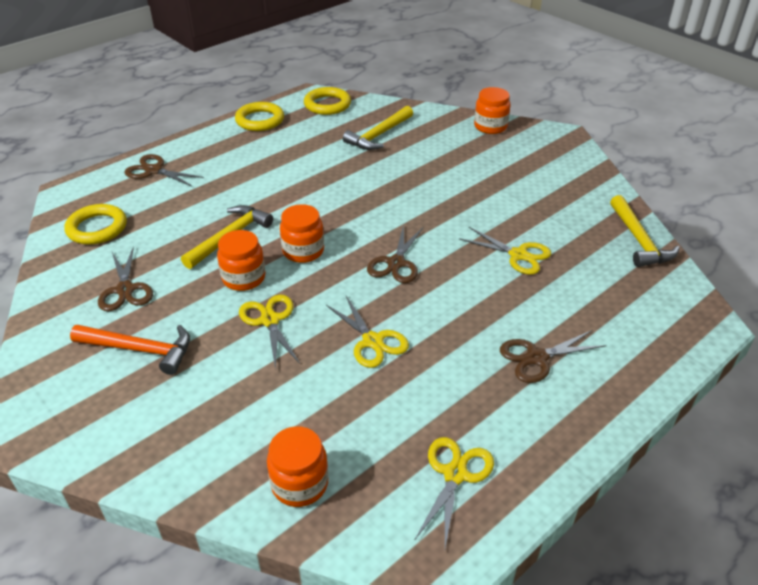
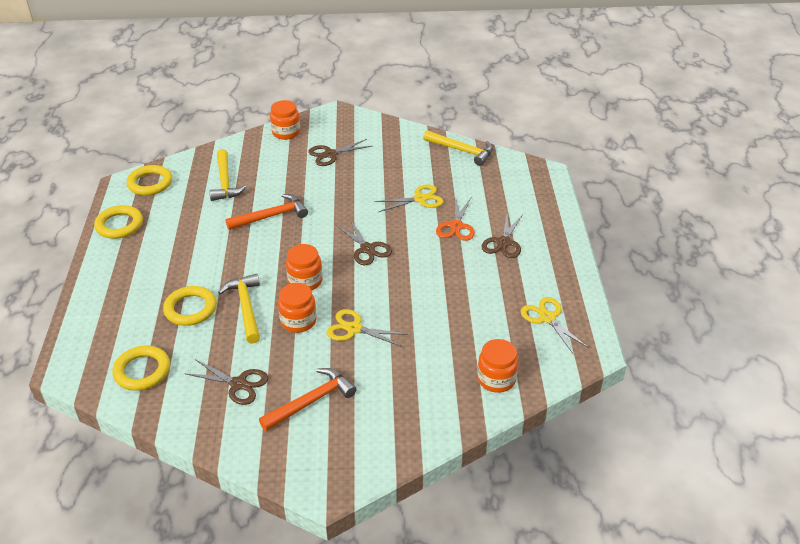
camera: 50 degrees left, 0 degrees up
(153, 170) = (106, 310): brown scissors -> brown scissors (330, 154)
(197, 209) = (190, 309): none -> yellow ring
(367, 182) = (271, 216): none -> orange hammer
(372, 341) = (422, 295): yellow scissors -> none
(512, 305) = (456, 226): none -> orange scissors

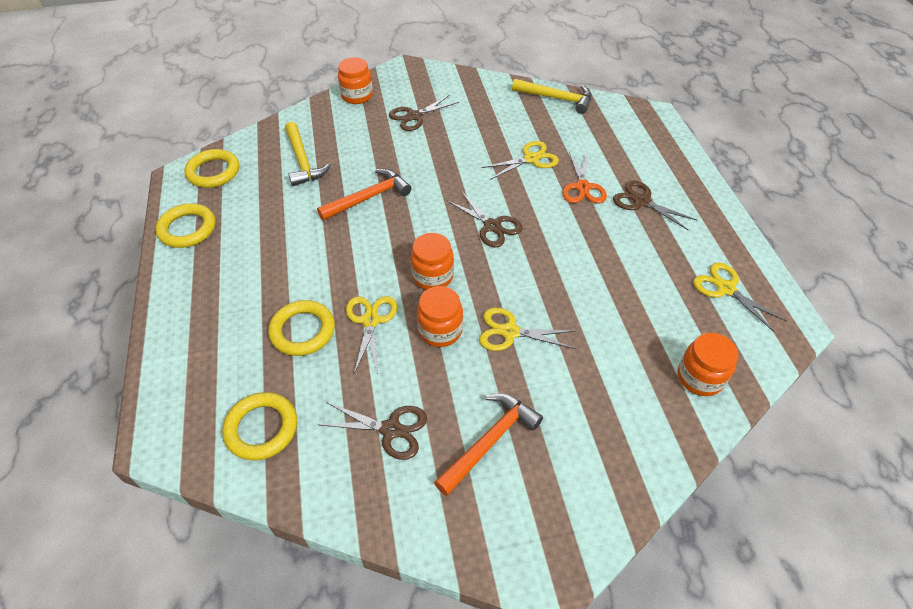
camera: 10 degrees left, 10 degrees up
(246, 308) = (371, 320): yellow hammer -> yellow scissors
(503, 243) = (641, 201): brown scissors -> brown scissors turned 120 degrees clockwise

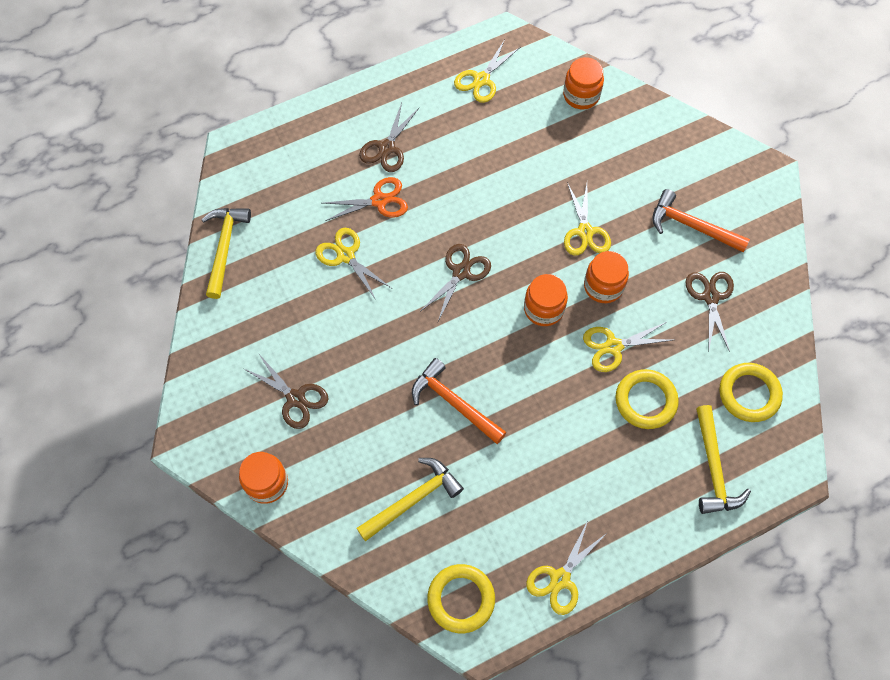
camera: 105 degrees left, 15 degrees up
(187, 229) = (559, 579): yellow ring -> yellow scissors
(205, 367) = (713, 468): none -> yellow hammer

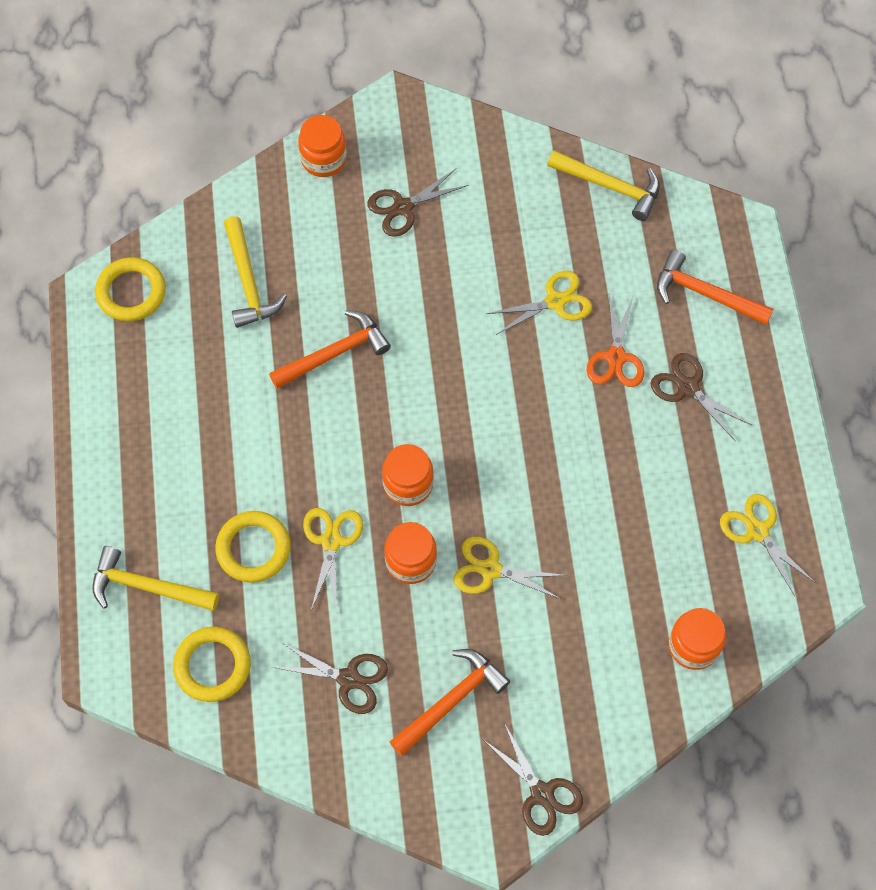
camera: 110 degrees right, 0 degrees up
(302, 157) = (705, 294): none -> orange hammer
(461, 272) = (489, 413): brown scissors -> brown scissors (542, 794)
(559, 579) = (107, 387): yellow scissors -> none

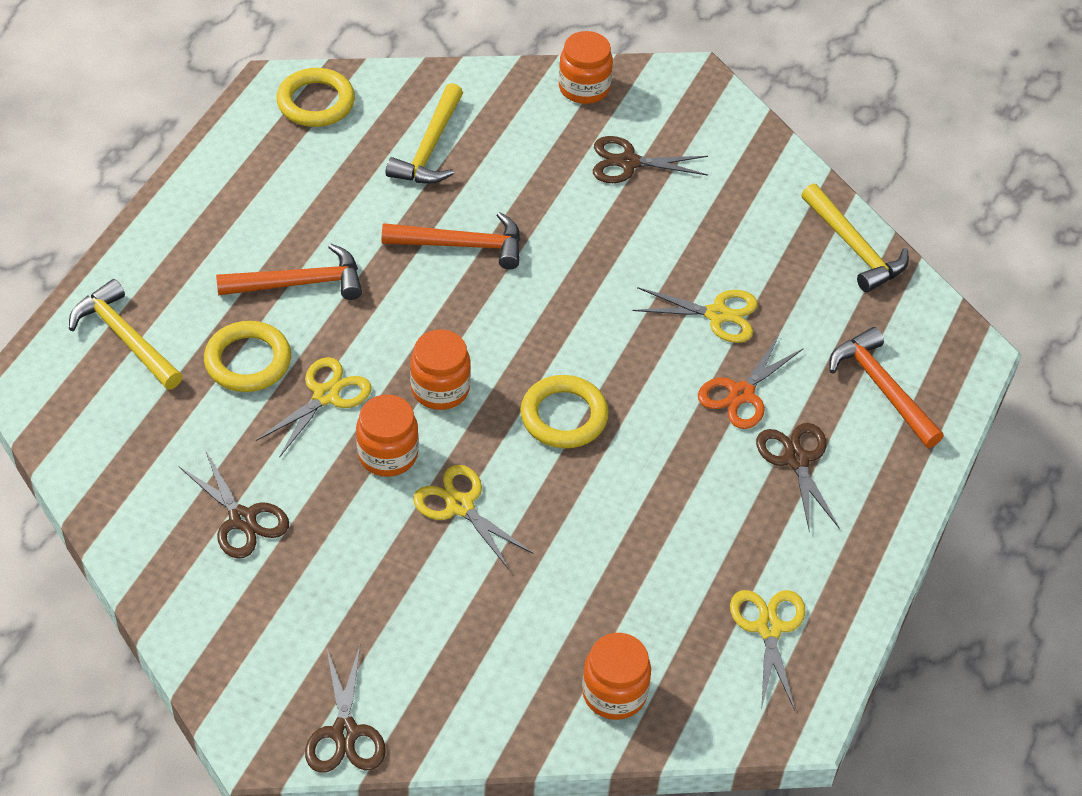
camera: 30 degrees right, 15 degrees down
(212, 666) = (126, 435): yellow ring -> yellow ring (564, 416)
(451, 700) = (325, 596): orange hammer -> orange hammer (299, 283)

